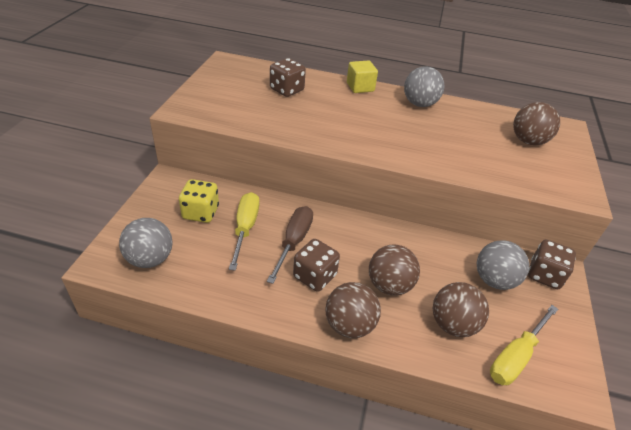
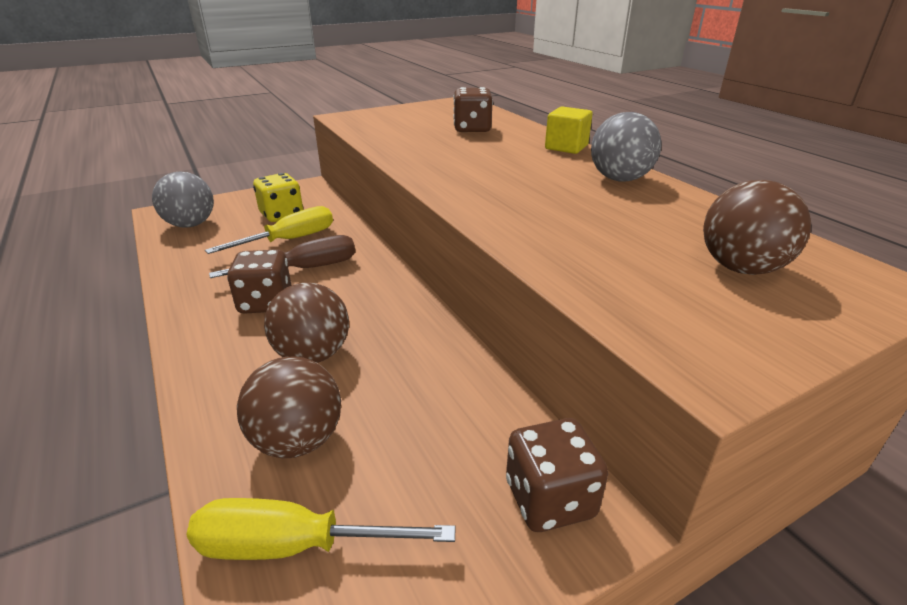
camera: 50 degrees right, 10 degrees down
(349, 325) = (208, 357): brown ball -> none
(494, 280) = (450, 442): grey ball -> none

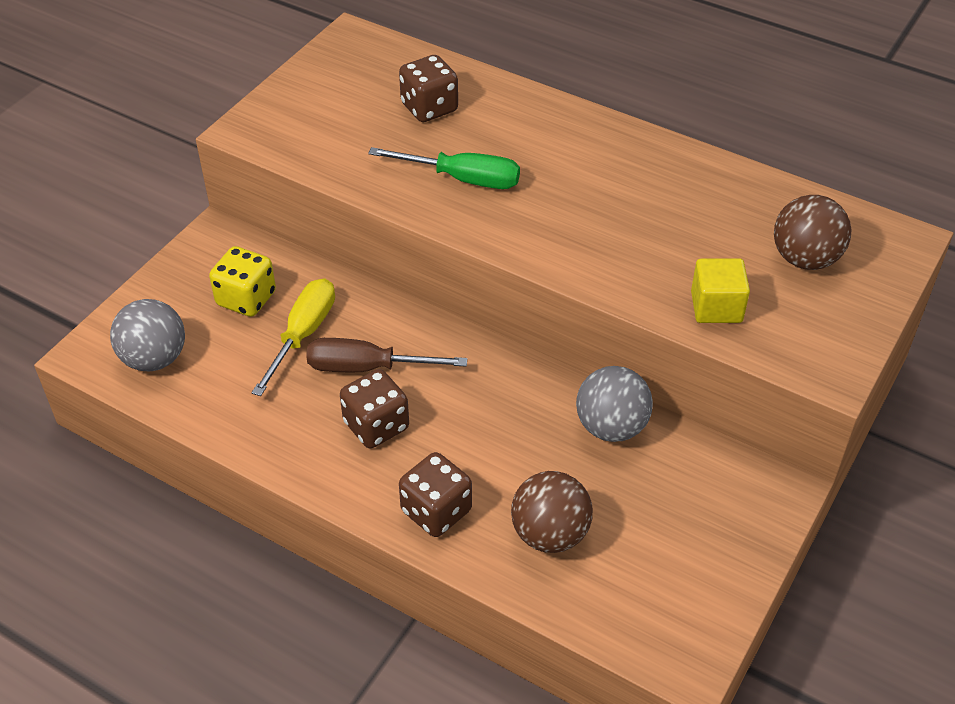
camera: 30 degrees left, 15 degrees up
(294, 546) = (620, 597): yellow screwdriver -> none
(305, 269) = (367, 368): brown screwdriver -> brown screwdriver turned 120 degrees counterclockwise
(313, 355) = (482, 460): brown ball -> none
(453, 157) = (463, 179): none -> green screwdriver
(550, 499) = (747, 491): brown dice -> brown dice (436, 511)
(566, 147) = (560, 114): yellow cube -> yellow cube (716, 307)
(619, 179) = (649, 161): grey ball -> grey ball (611, 427)

